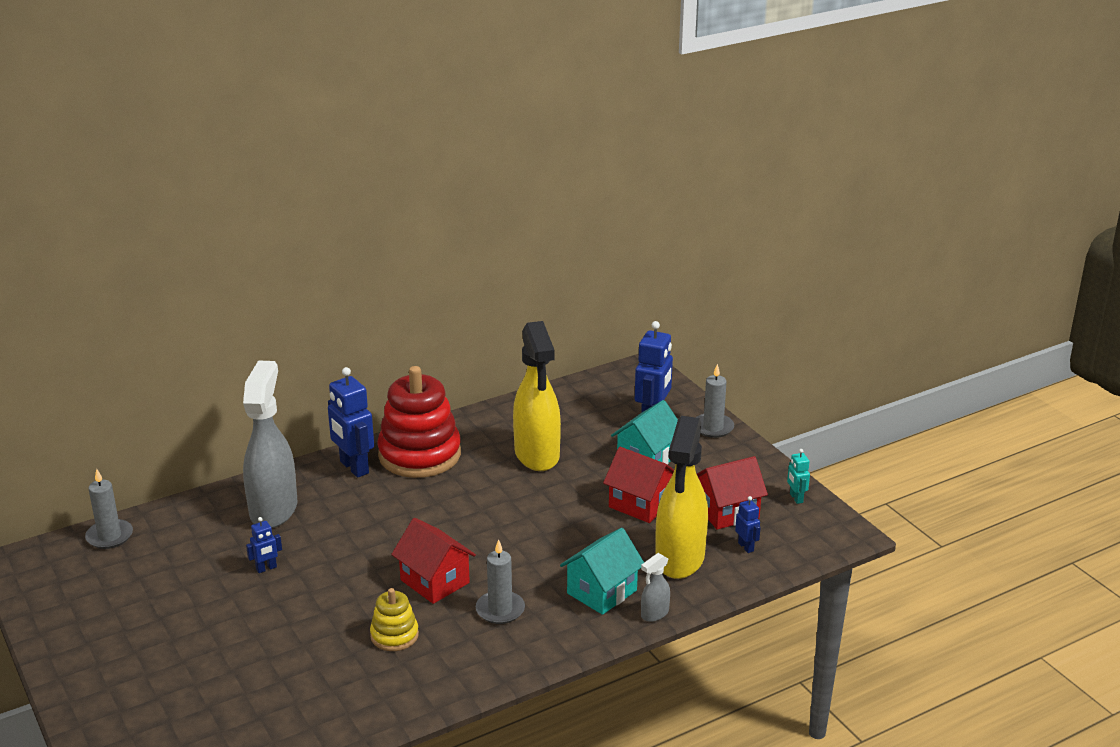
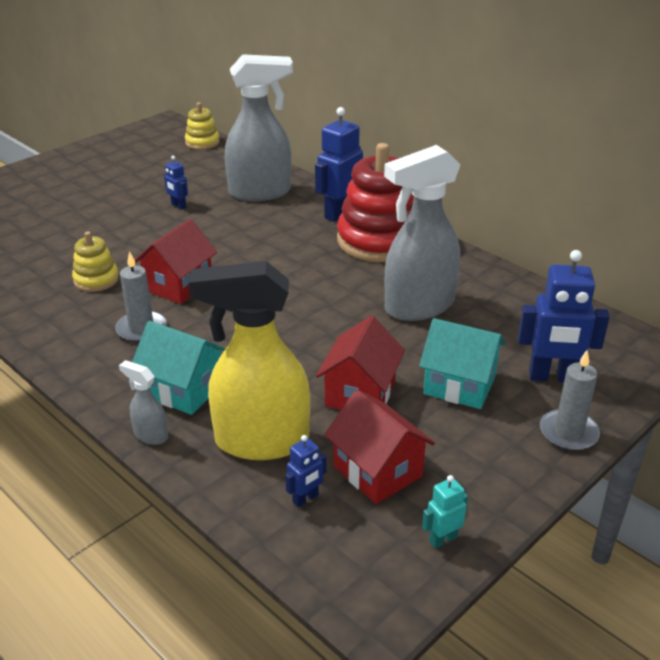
camera: 75 degrees right, 5 degrees up
(109, 536) = (202, 142): grey candle -> yellow stacking toy
(537, 455) = (418, 306): yellow spray bottle -> grey spray bottle

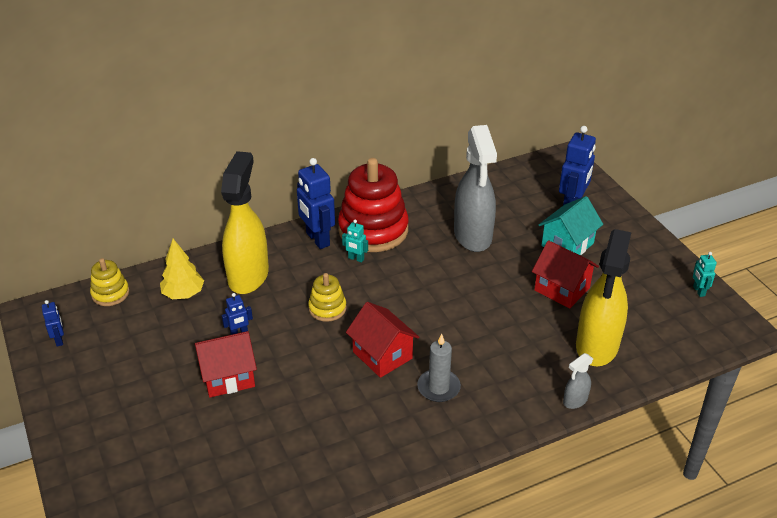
camera: 70 degrees left, 5 degrees up
(96, 280) = (346, 407): yellow stacking toy -> yellow stacking toy (327, 308)
(183, 390) = (528, 375): turquoise house -> none
(218, 170) = (183, 294): none -> yellow tree
(260, 192) = (248, 275): grey spray bottle -> yellow spray bottle
(305, 499) = (655, 337): blue robot -> blue robot (59, 340)
(323, 240) = (356, 259): none -> turquoise robot
(377, 471) = (638, 301): red house -> red house (228, 377)
(568, 433) = (624, 218): grey candle -> none

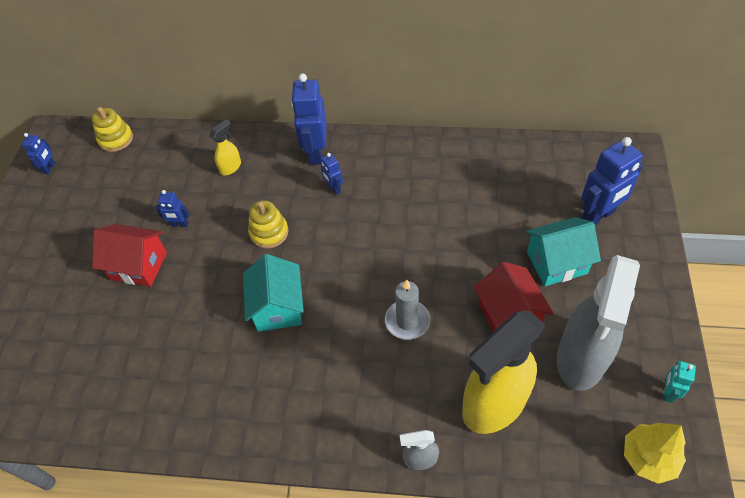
camera: 35 degrees right, 15 degrees up
(183, 294) = (167, 164): yellow tree -> yellow tree (648, 458)
(248, 275) = (230, 167): yellow spray bottle -> yellow spray bottle, size x0.43
(356, 259) = (333, 189): turquoise robot -> blue robot
(373, 230) = (373, 163): red stacking toy -> none
(382, 355) = (278, 307): red house -> turquoise house
(438, 387) = (300, 370): grey candle -> grey candle (407, 321)
(473, 236) = (463, 210): grey spray bottle -> grey spray bottle (581, 359)

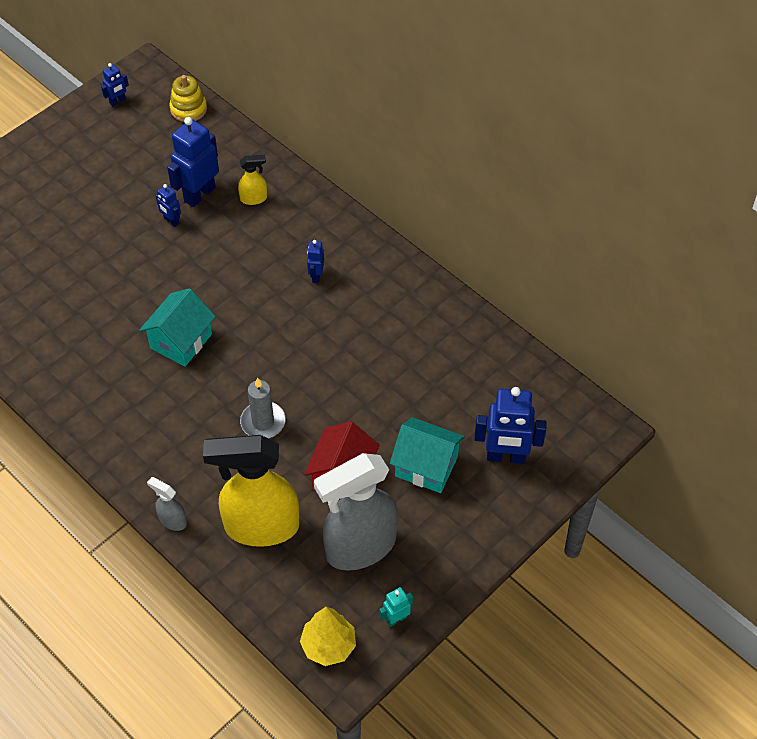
camera: 35 degrees right, 0 degrees up
(138, 266) = (113, 234): red house -> none
(269, 232) = (230, 276): yellow stacking toy -> none
(315, 153) = (333, 234): blue robot -> blue robot (199, 194)

